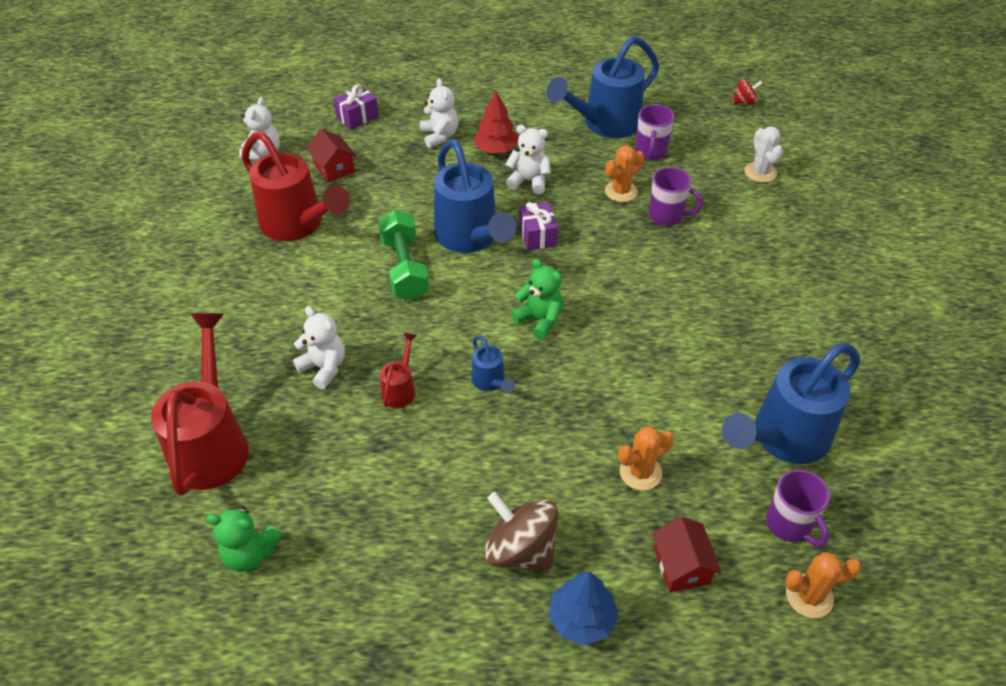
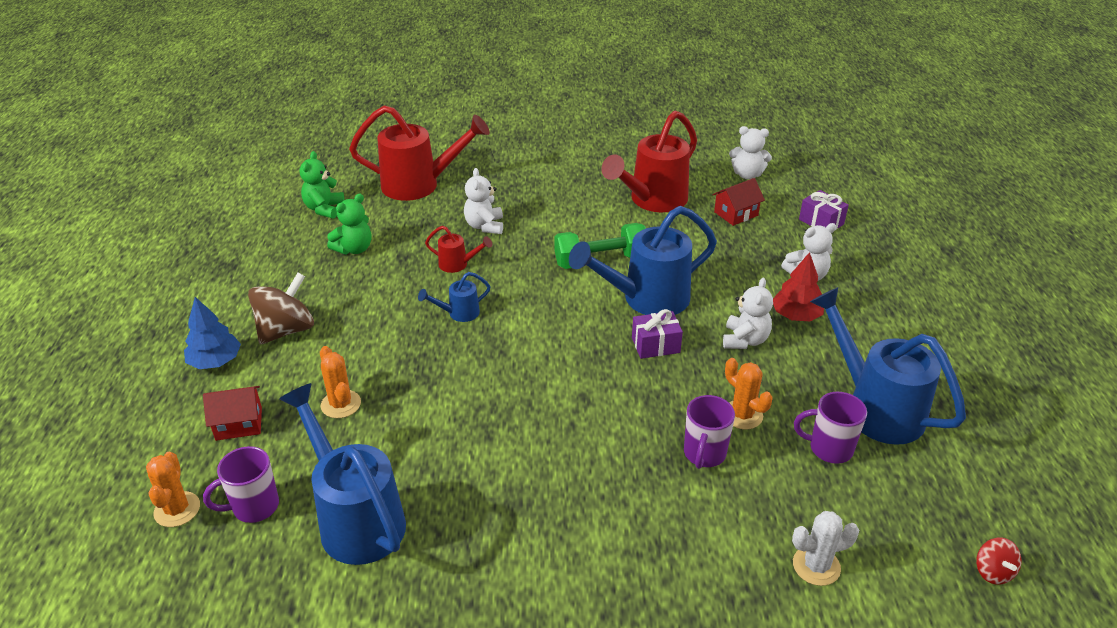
camera: 90 degrees right, 10 degrees down
(324, 367) = (485, 226): white teddy bear -> white teddy bear turned 135 degrees clockwise
(539, 319) = (533, 344): green teddy bear -> green teddy bear (354, 249)

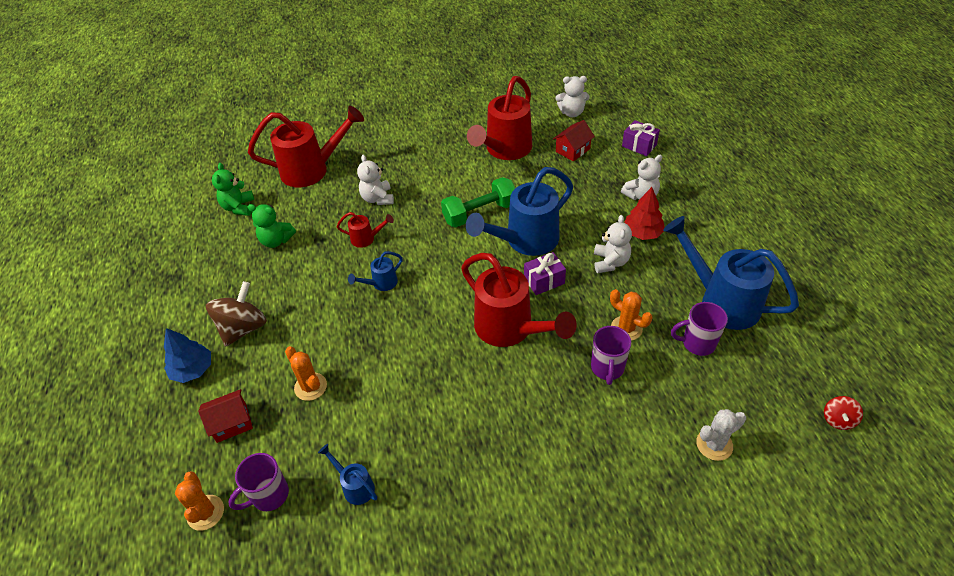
camera: 10 degrees left, 10 degrees up
(354, 249) = (276, 240): green teddy bear -> green teddy bear turned 75 degrees clockwise
(356, 518) = (355, 486): blue watering can -> blue watering can, size x0.46
(597, 389) = (510, 329): none -> red watering can
(993, 571) = (838, 419): red spinning top -> red spinning top turned 45 degrees clockwise

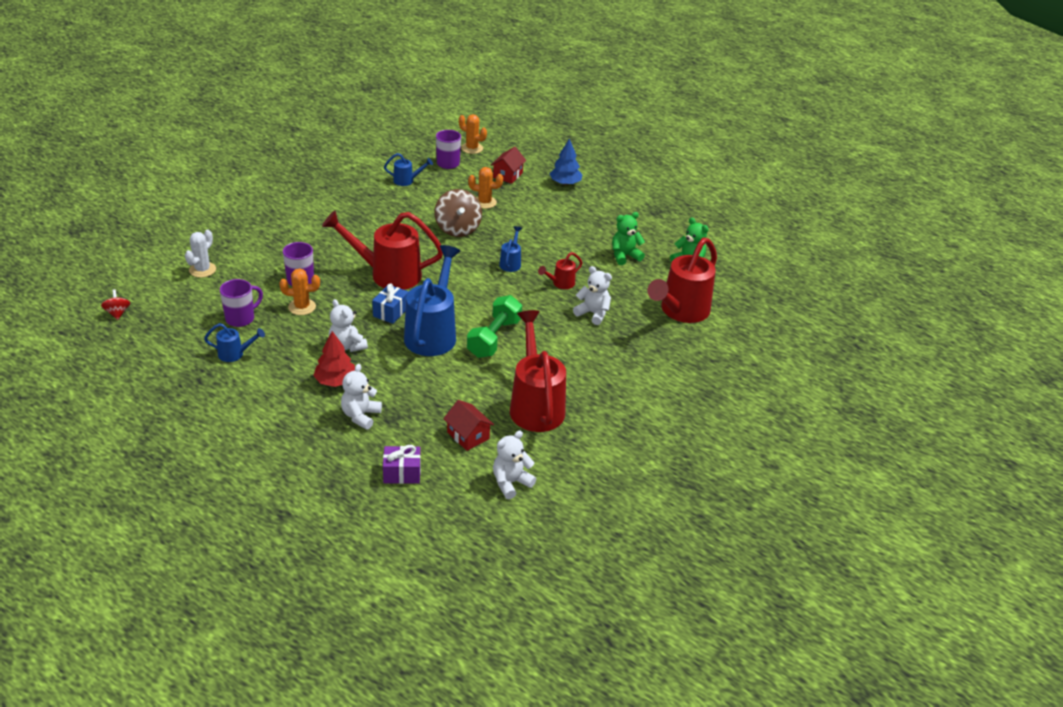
camera: 135 degrees right, 10 degrees down
(243, 328) = (567, 208): brown spinning top -> brown spinning top (457, 229)
(544, 280) = (391, 312): purple gift -> blue gift
(572, 150) = (468, 435): red house -> red house turned 45 degrees counterclockwise
(721, 301) = (235, 354): blue watering can -> blue watering can, size x0.46

